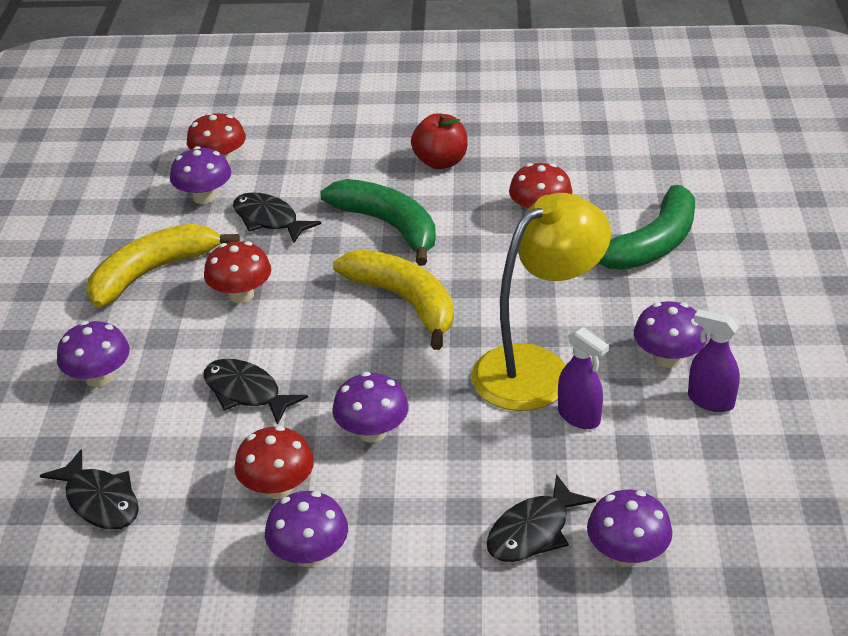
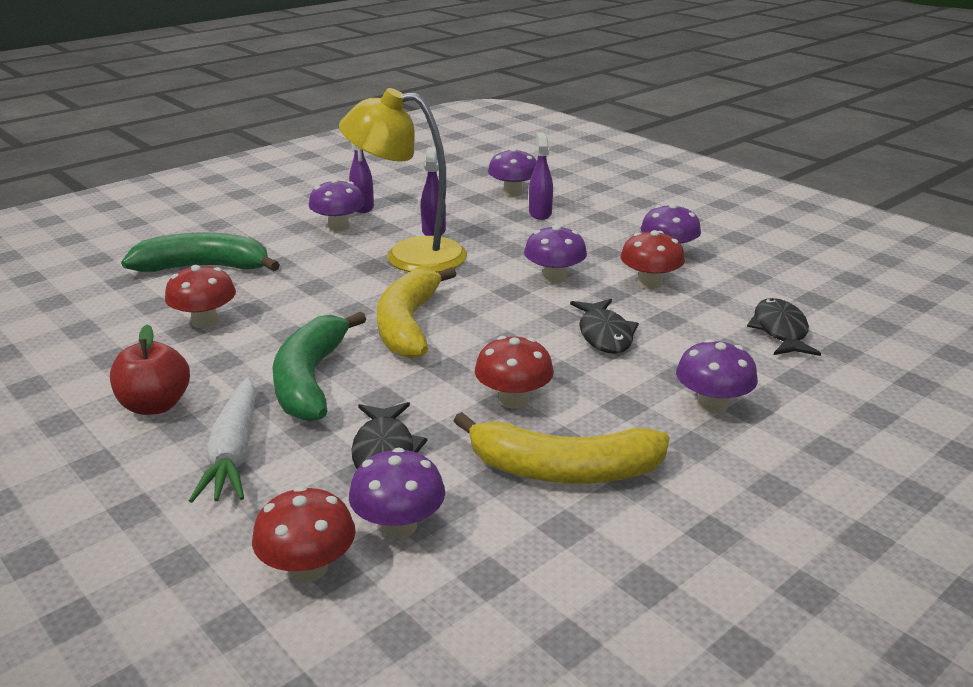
camera: 135 degrees left, 10 degrees down
(348, 172) = (234, 452): none -> white carrot
(533, 531) = (540, 213): black fish -> purple spray bottle

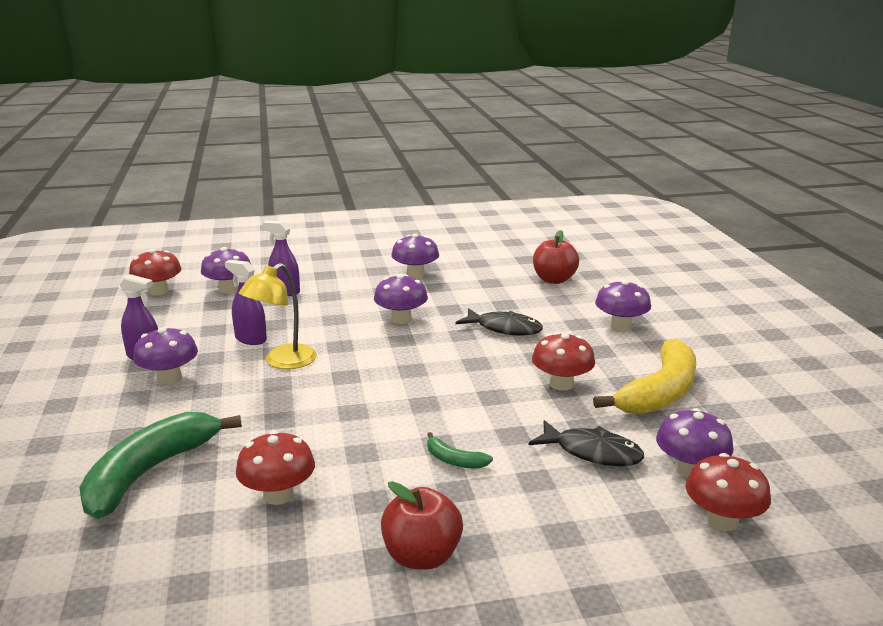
camera: 60 degrees left, 5 degrees down
(234, 452) = (540, 524): white carrot -> none
(310, 380) = (454, 460): green banana -> green banana, size x0.43
(408, 325) = (408, 394): yellow banana -> none
(409, 256) = (282, 362): yellow lamp -> yellow lamp, size x0.63
(649, 283) = (450, 293): red mushroom -> red mushroom (158, 291)
(780, 331) = (554, 280): black fish -> red apple

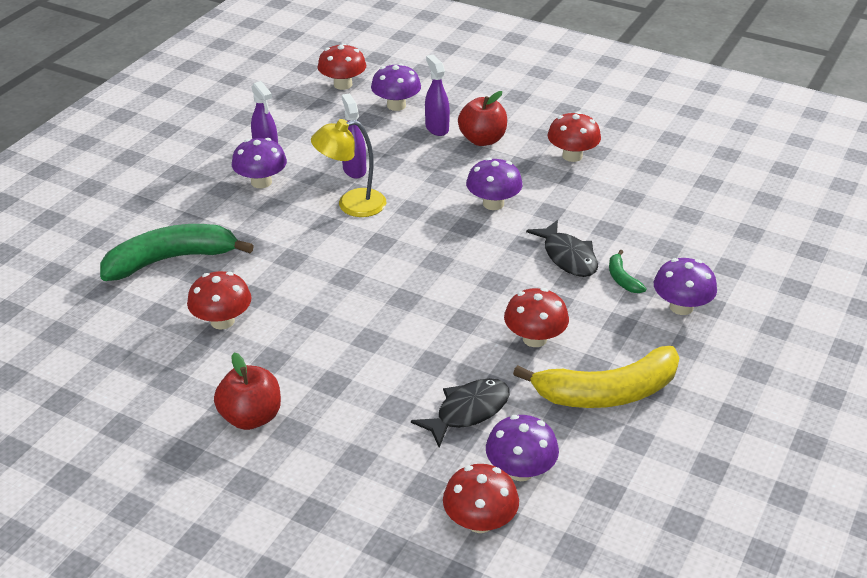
camera: 40 degrees right, 15 degrees up
(415, 274) = (572, 156): purple mushroom -> red mushroom
(454, 460) = (361, 359): green banana -> green banana (622, 278)
(554, 280) = (697, 222): red apple -> red apple (482, 140)
(592, 452) = (468, 411): black fish -> black fish turned 105 degrees counterclockwise

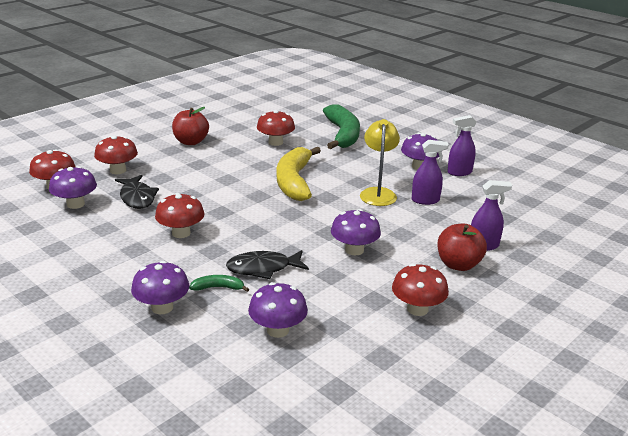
camera: 105 degrees right, 10 degrees down
(343, 85) = (565, 214): red mushroom -> red mushroom (118, 170)
(396, 105) = (526, 233): purple mushroom -> purple mushroom (278, 330)
(607, 392) = (105, 248): yellow banana -> yellow banana (294, 181)

